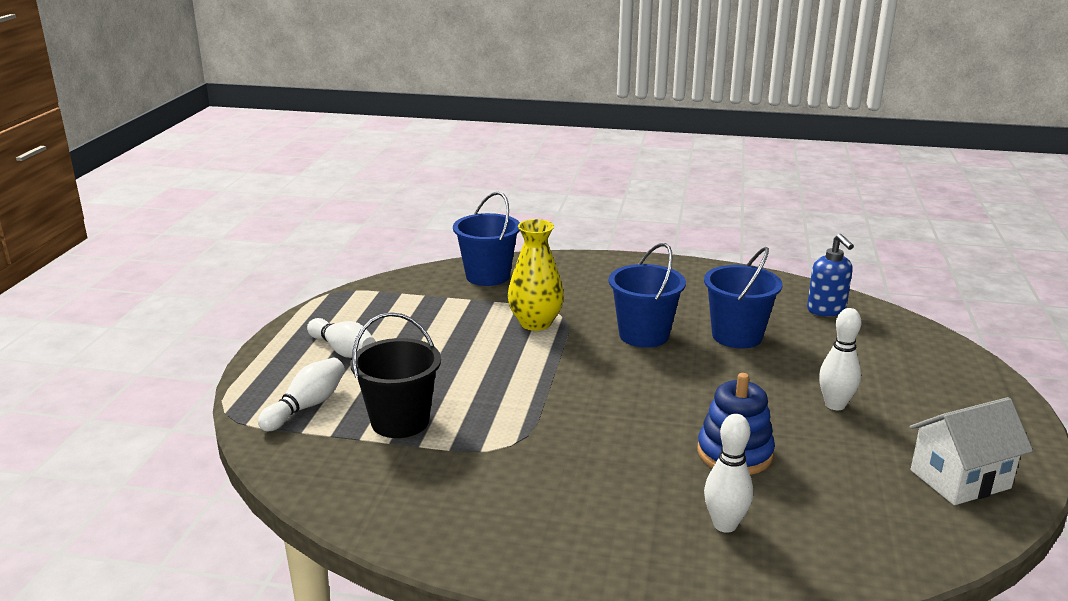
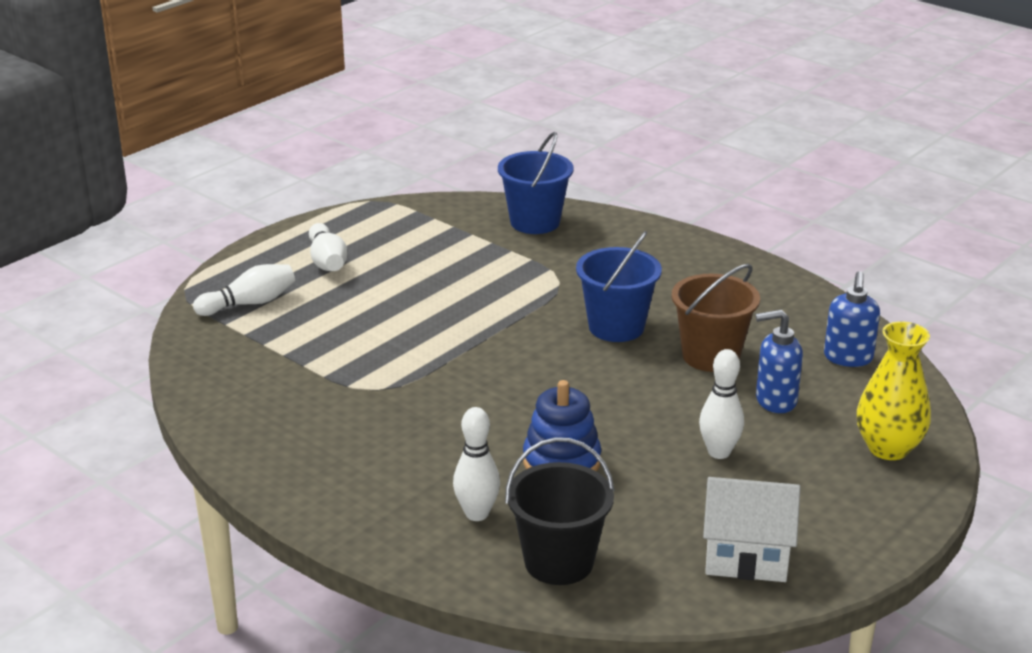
camera: 30 degrees right, 5 degrees up
(400, 421) = (309, 340): black bucket -> black bucket (559, 562)
(535, 323) = (525, 284): yellow vase -> yellow vase (888, 448)
(737, 336) = (711, 356): blue bucket -> brown bucket
(821, 354) = (775, 401): none -> blue soap dispenser

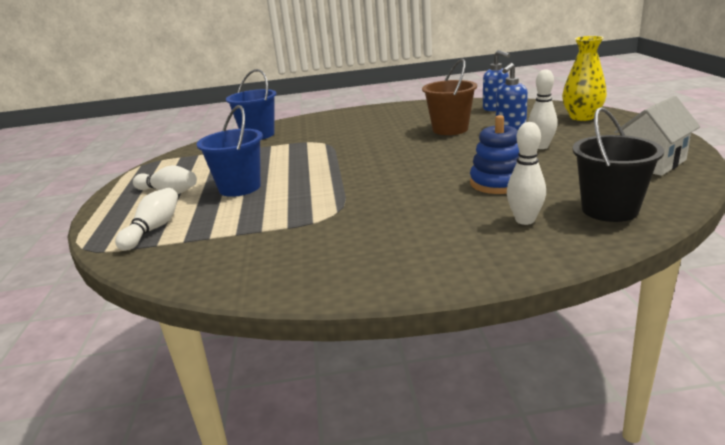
camera: 45 degrees left, 5 degrees down
(616, 327) = (388, 141): blue bucket -> blue bucket (240, 188)

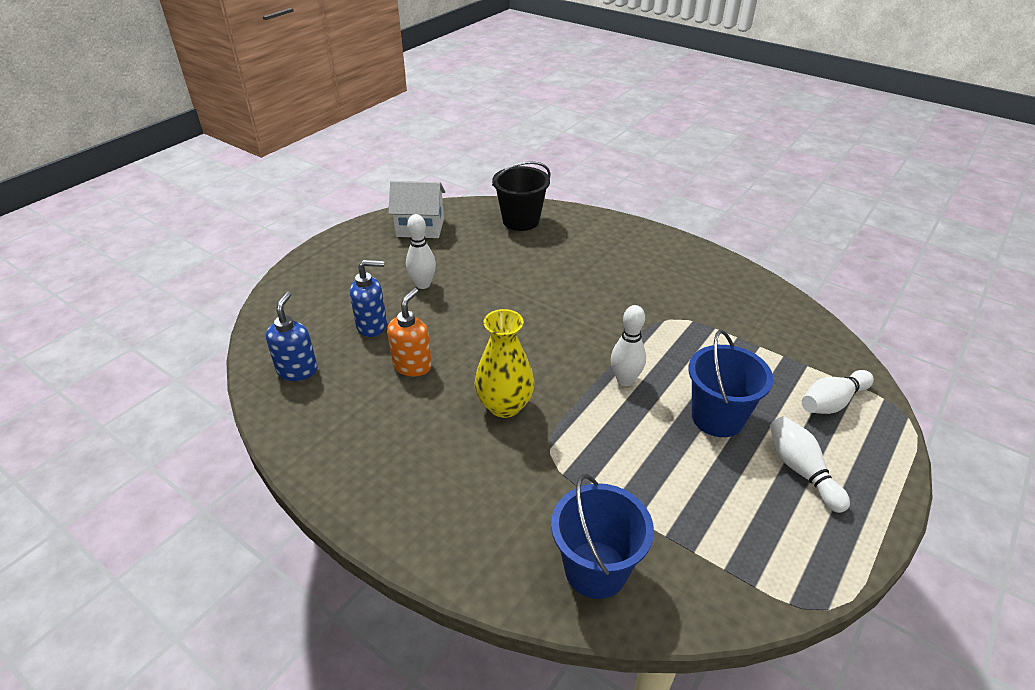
camera: 140 degrees left, 15 degrees up
(450, 129) = (412, 365): brown bucket -> orange soap dispenser
(498, 183) = (525, 273): blue stacking toy -> none
(525, 220) = (571, 241): white bowling pin -> white bowling pin (625, 380)
(582, 117) = (307, 293): yellow vase -> yellow vase (504, 406)

